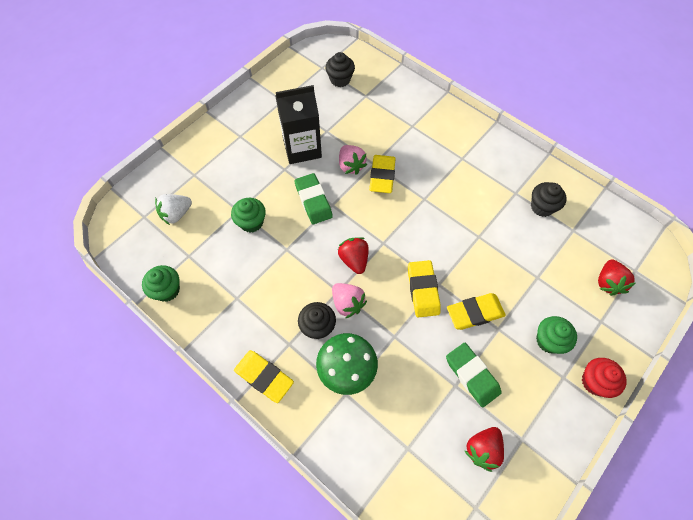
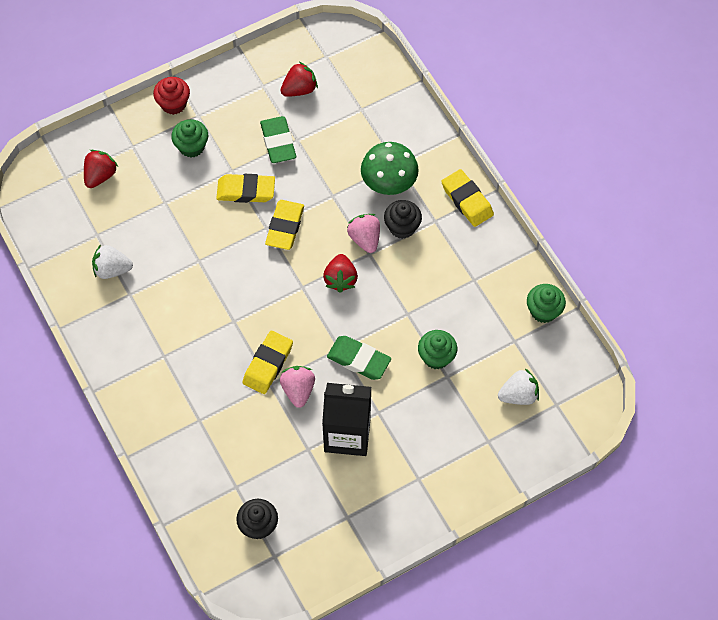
camera: 160 degrees left, 0 degrees up
(313, 201) = (359, 360): green eraser -> green eraser turned 60 degrees counterclockwise
(542, 207) = (112, 269): black cupcake -> white strawberry

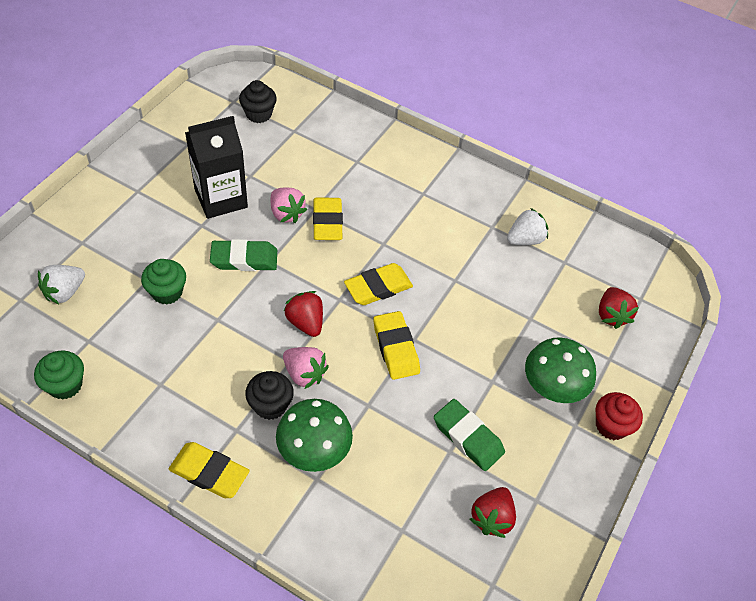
camera: 145 degrees right, 10 degrees down
(191, 146) = (553, 387): green cupcake -> green mushroom
(246, 191) = (462, 366): yellow eraser -> yellow eraser (378, 287)

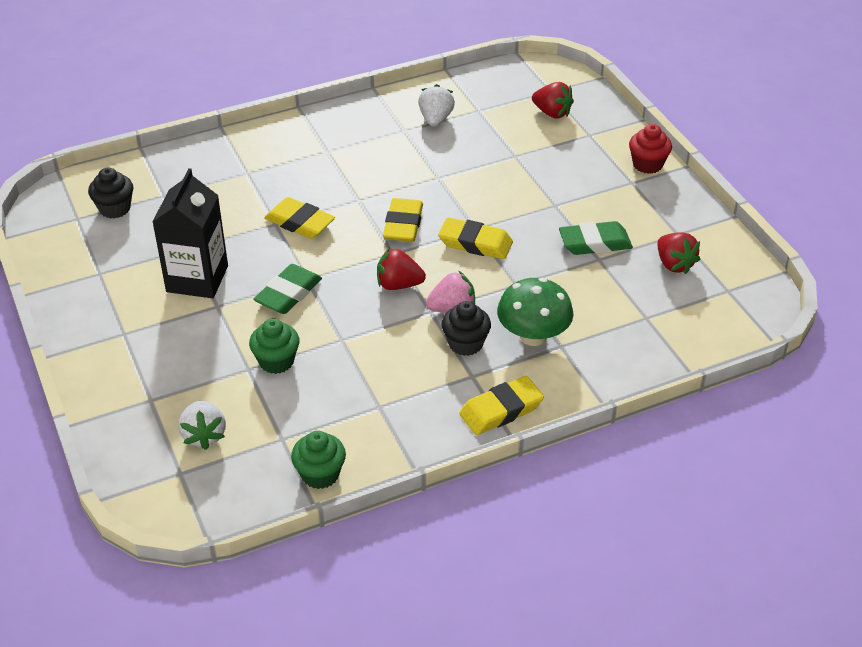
camera: 50 degrees left, 10 degrees down
(286, 214) = (262, 244): pink strawberry -> none
(553, 387) = (589, 176): green mushroom -> none

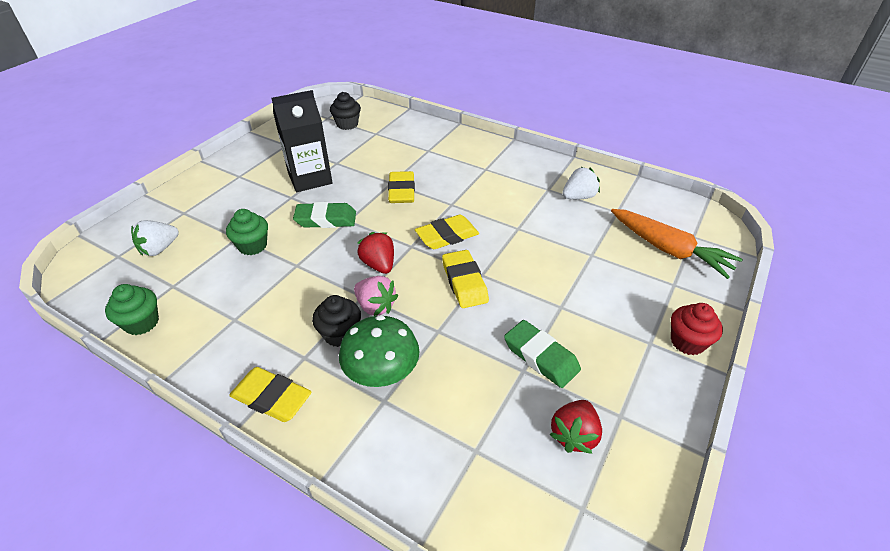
camera: 55 degrees right, 0 degrees up
(552, 113) = (668, 250): red strawberry -> orange carrot

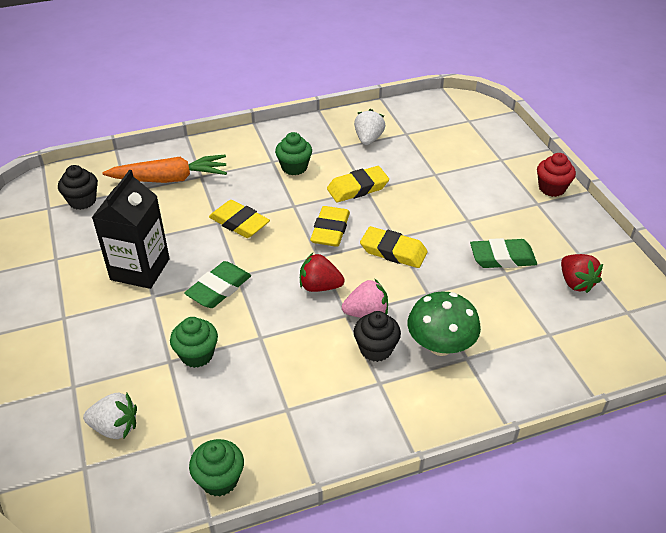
camera: 50 degrees left, 0 degrees up
(159, 249) = (115, 427): white strawberry -> white strawberry turned 75 degrees counterclockwise
(271, 398) = (404, 422): yellow eraser -> yellow eraser (357, 188)
(493, 181) = (294, 167): none -> green cupcake
(668, 250) = (469, 139): orange carrot -> orange carrot (170, 179)

